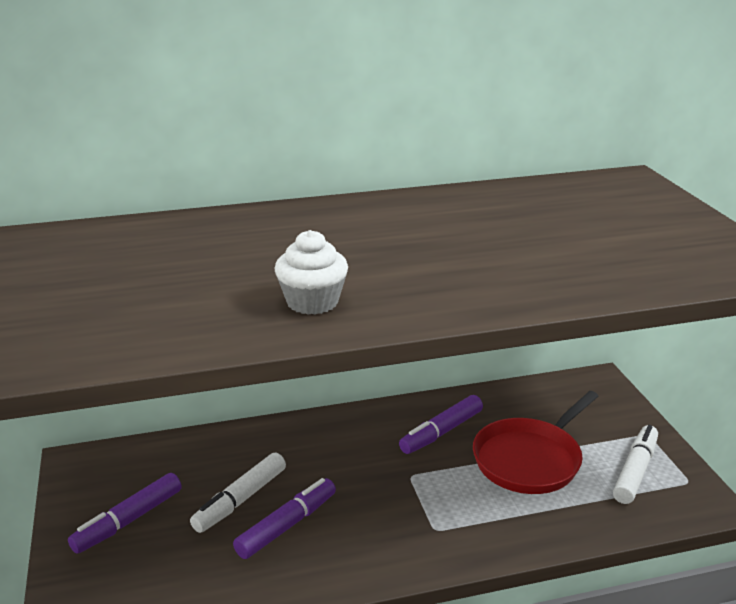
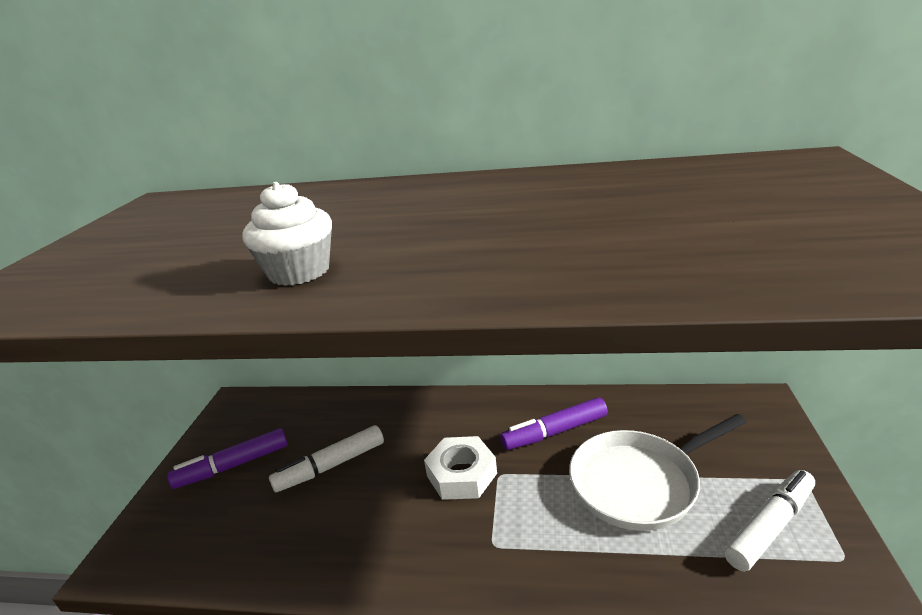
camera: 25 degrees right, 0 degrees up
(287, 525) = (353, 503): purple marker -> none
(376, 482) = (461, 474): none -> white nut
(530, 459) = (639, 483): red pan -> white pan

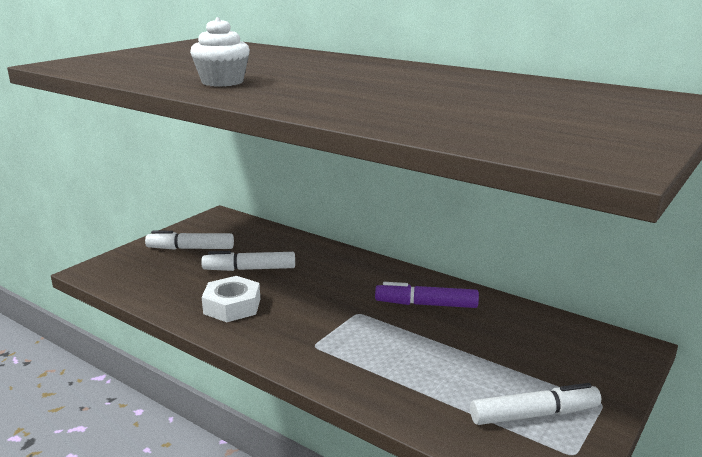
camera: 25 degrees right, 5 degrees down
(233, 466) = (190, 248): purple marker -> white marker
(461, 474) = (331, 303): white nut -> white nut (232, 306)
(639, 483) = (458, 354): white pan -> none

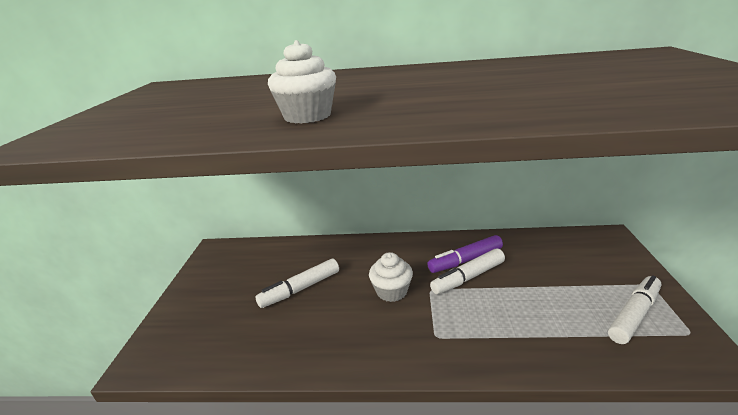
camera: 30 degrees left, 5 degrees up
(190, 248) = (223, 292): white marker -> white marker (468, 277)
(232, 306) = (327, 333): white nut -> none
(321, 300) = (391, 291): none -> white cupcake

